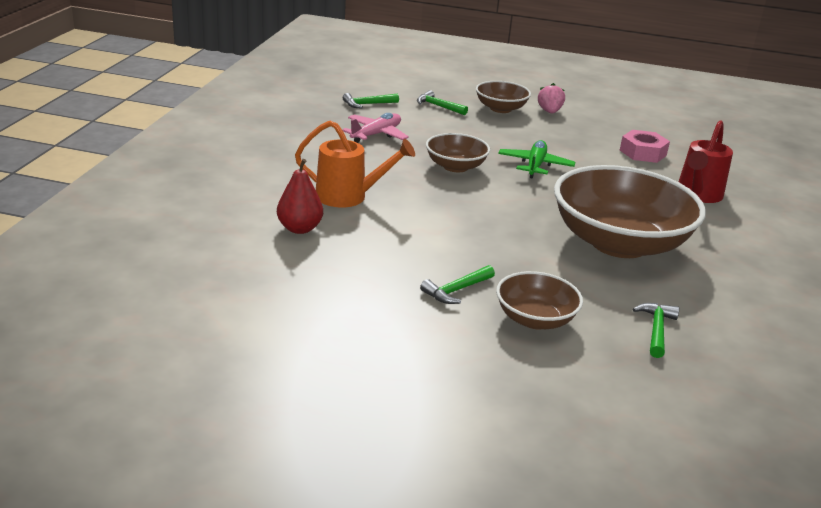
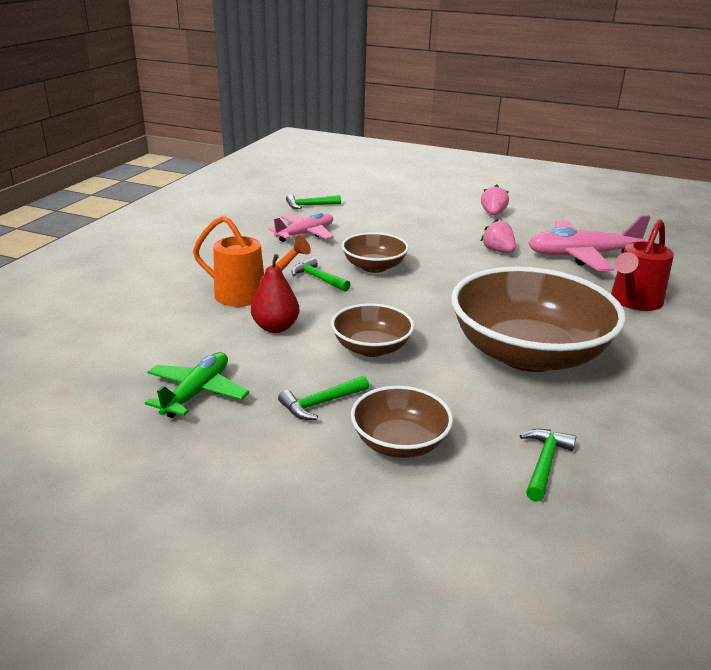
camera: 10 degrees right, 0 degrees up
(299, 228) = (181, 328): red pear -> red pear (275, 327)
(438, 106) = (380, 208): green hammer -> green hammer (318, 278)
(500, 109) = (443, 210): brown bowl -> brown bowl (371, 348)
(535, 166) = (459, 267): green plane -> green plane (197, 392)
(565, 149) = (498, 251): none -> pink strawberry
(643, 153) = (582, 256): pink nut -> pink plane

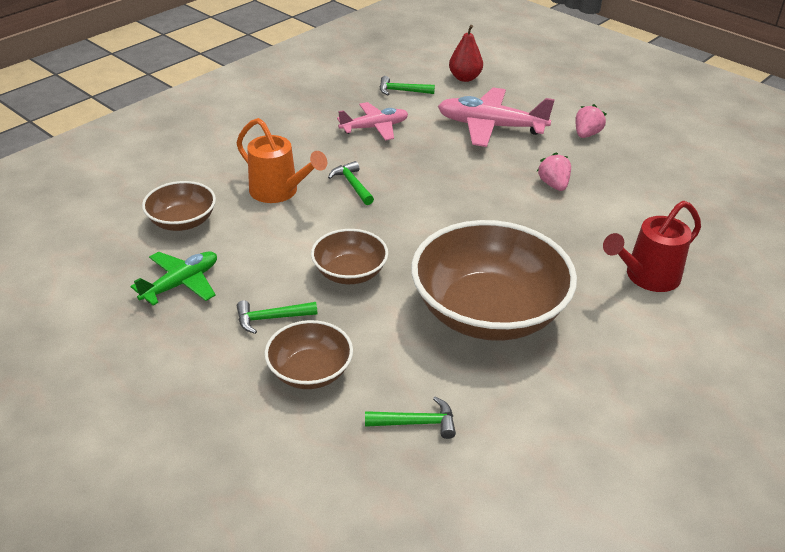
camera: 20 degrees right, 10 degrees up
(275, 327) = (281, 232): red pear -> red pear (464, 78)
(374, 267) = (414, 181): brown bowl -> brown bowl (182, 221)
(544, 463) = (416, 423): green hammer -> green hammer turned 45 degrees clockwise
(582, 256) = (640, 208): pink plane -> pink plane (490, 126)

